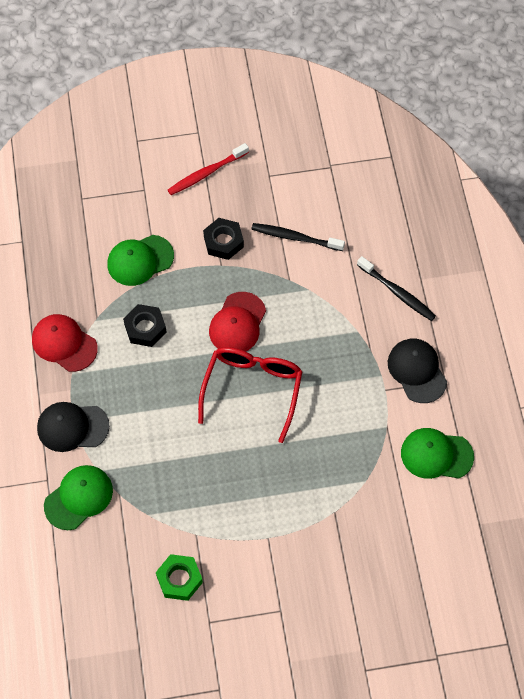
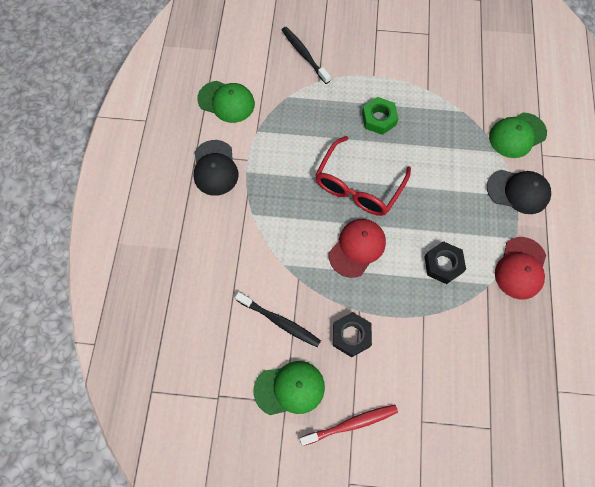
camera: 165 degrees left, 5 degrees up
(64, 344) = (520, 268): red cap -> red cap turned 60 degrees clockwise
(140, 260) = (438, 336): green cap -> green cap (289, 388)
(179, 579) = (445, 63): green nut -> green nut (379, 119)
(397, 293) = (204, 240): black toothbrush -> black toothbrush (304, 54)

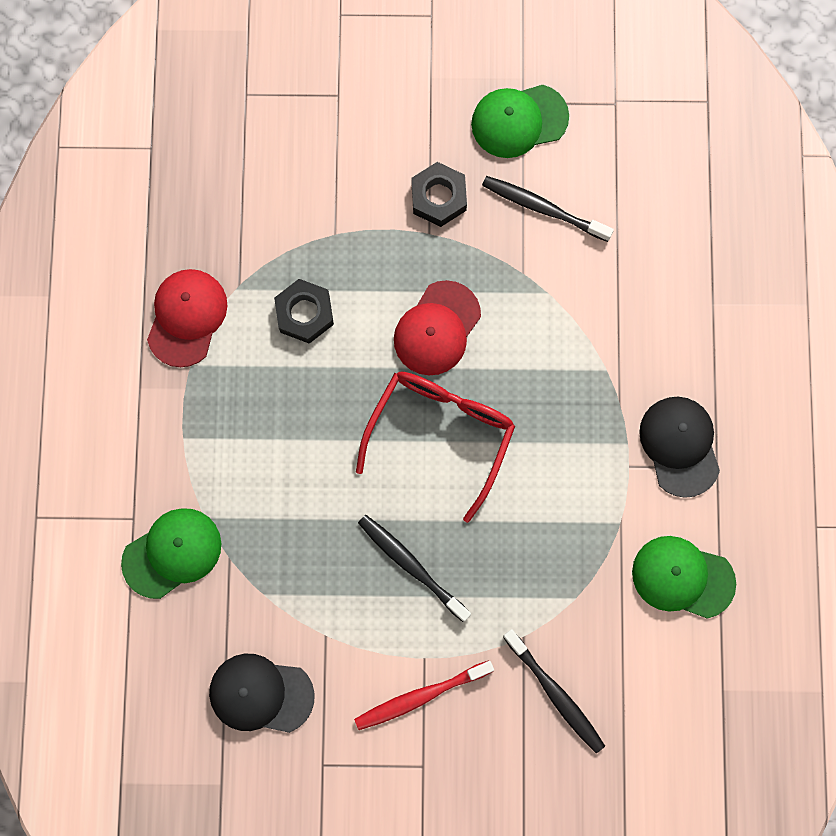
camera: 175 degrees right, 10 degrees up
(351, 424) = (432, 84): red toothbrush -> red toothbrush (420, 696)
(379, 119) = (411, 565): green nut -> black toothbrush
(518, 191) = (179, 446): black cap -> black cap (261, 694)

